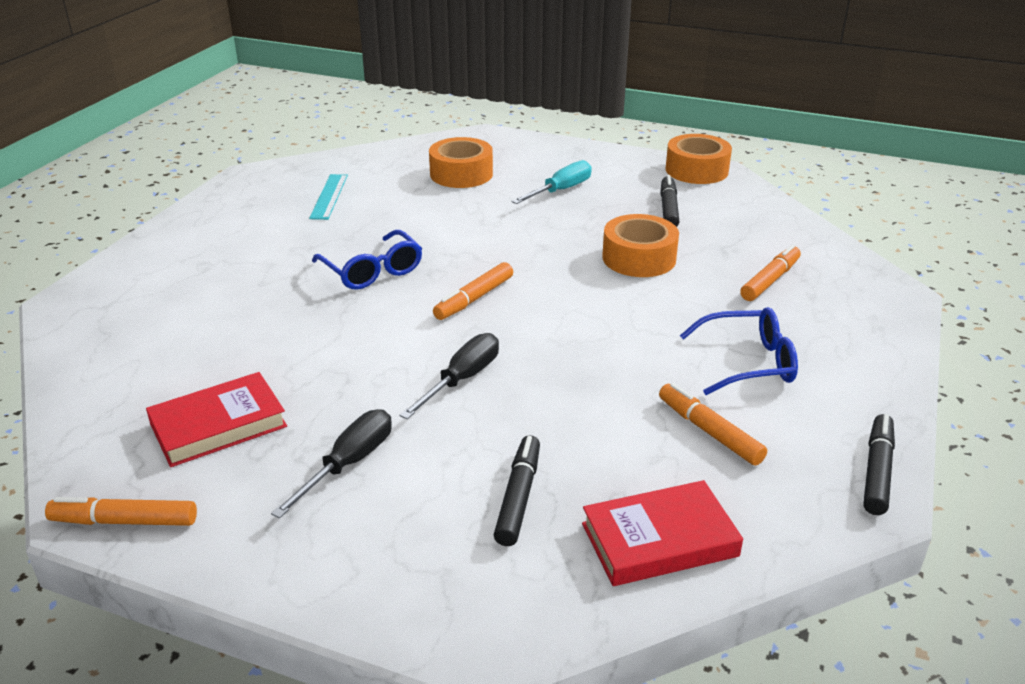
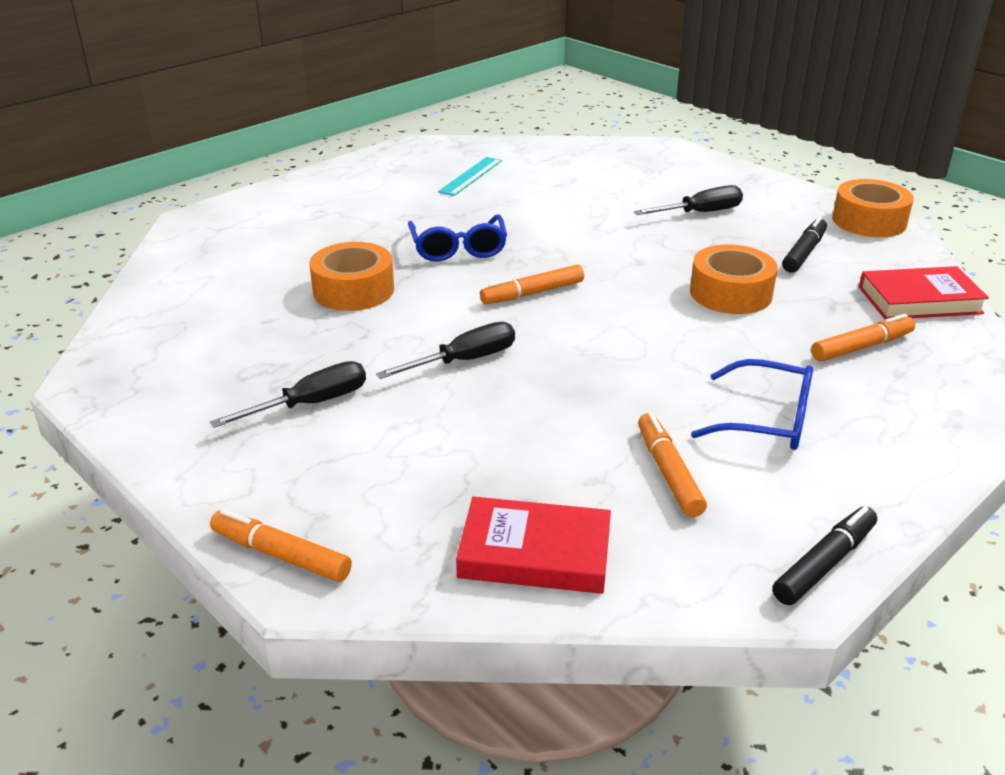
camera: 25 degrees right, 0 degrees up
(124, 521) = (108, 397): orange marker -> orange marker (281, 555)
(218, 425) = (232, 344): red book -> red book (919, 300)
(461, 174) = (611, 179): orange tape -> orange tape (353, 290)
(518, 497) = (433, 475): black marker -> none
(560, 190) = (700, 213): turquoise screwdriver -> black screwdriver

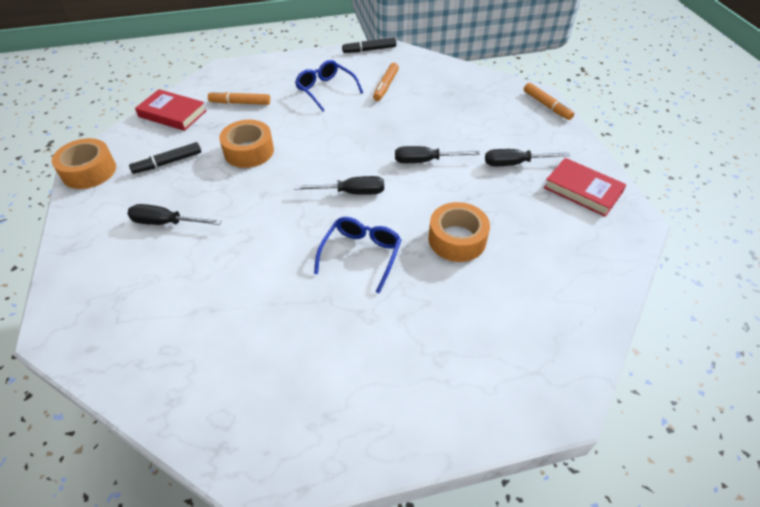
camera: 150 degrees left, 15 degrees up
(471, 176) = (268, 363): turquoise ruler -> none
(532, 293) = (351, 192): orange marker -> black screwdriver
(535, 553) = (456, 79): red book -> red book (582, 190)

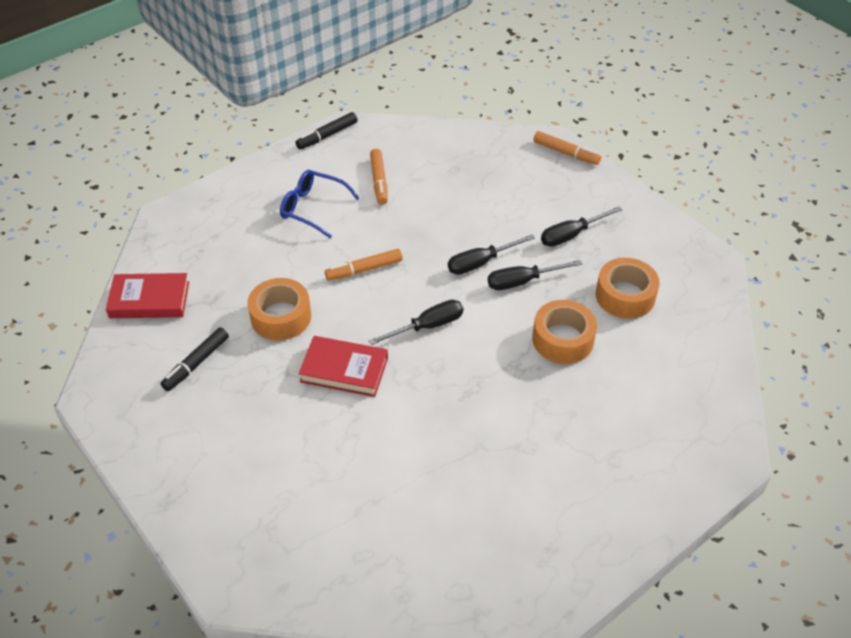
camera: 25 degrees left, 0 degrees up
(89, 171) = (109, 407): orange tape -> orange tape (625, 296)
(166, 223) = (254, 433): black screwdriver -> black screwdriver (522, 281)
(240, 103) = (222, 258): orange marker -> orange marker (364, 269)
(361, 254) = (482, 389): blue glasses -> none
(582, 190) = (650, 244): red book -> red book (344, 370)

